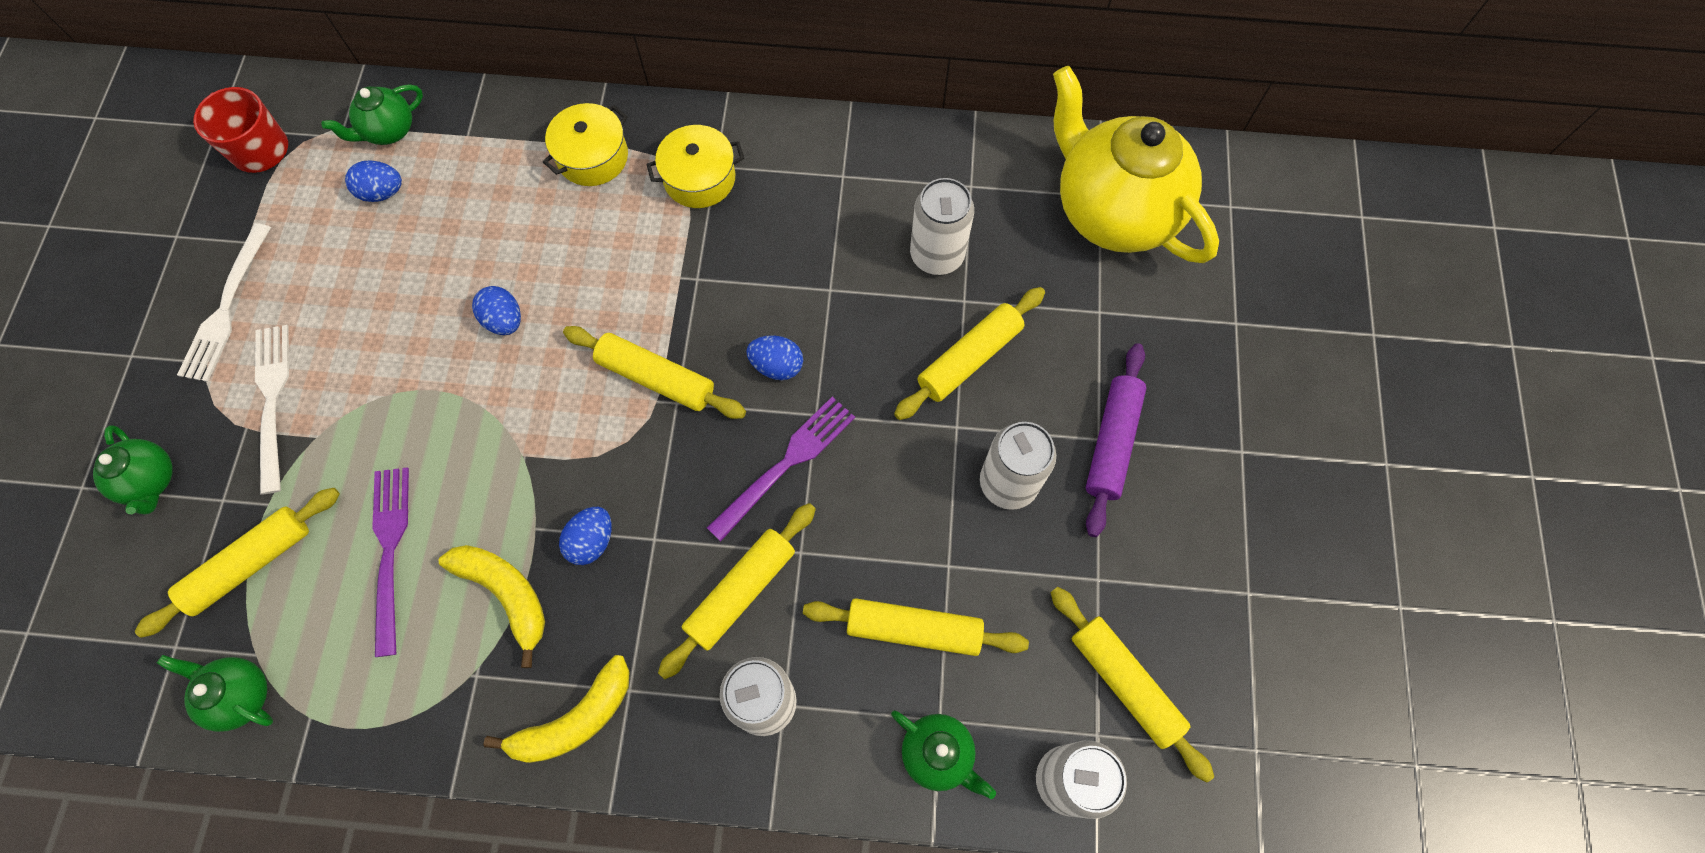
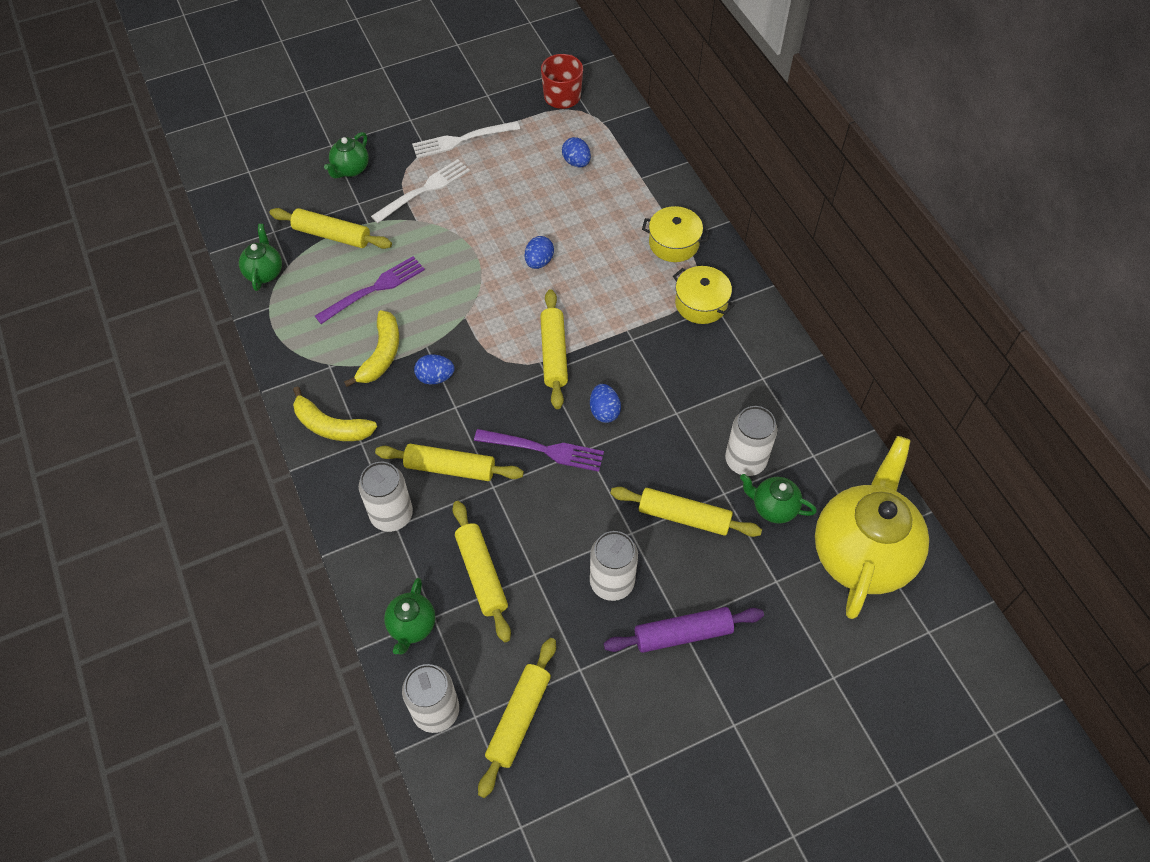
camera: 60 degrees right, 10 degrees down
(389, 131) = (616, 142): green teapot -> green teapot (773, 507)

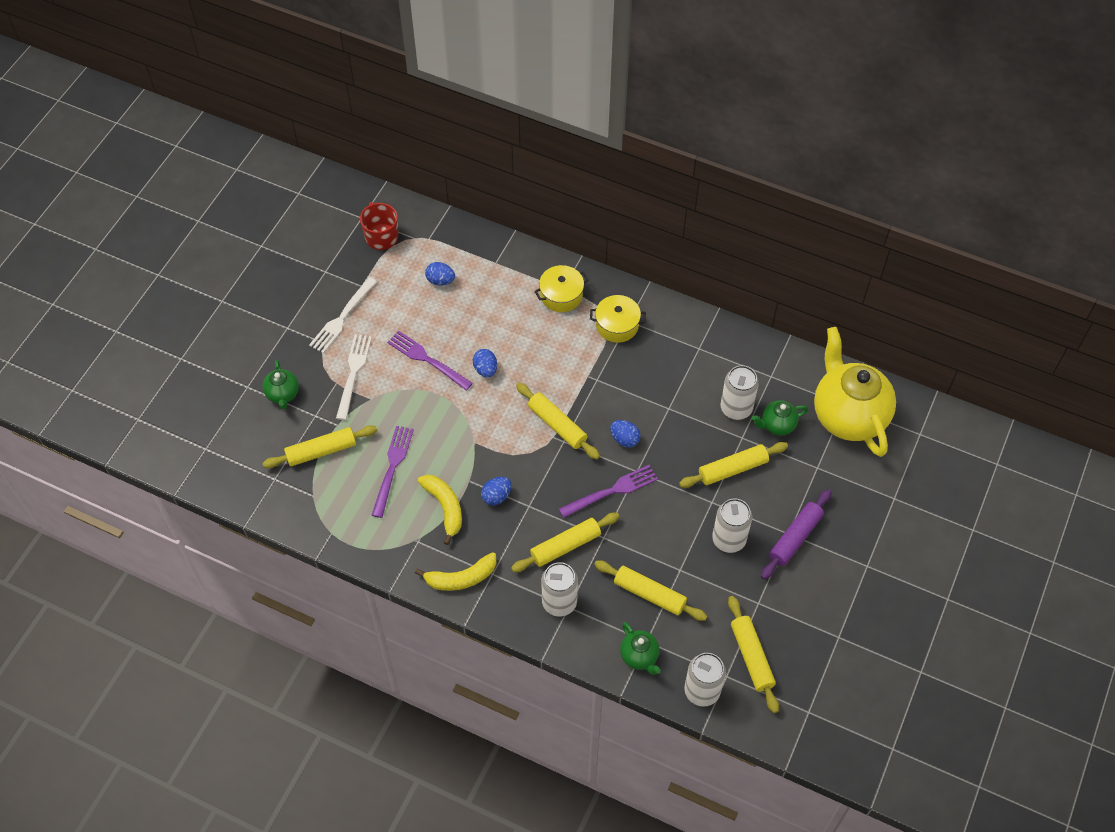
camera: 40 degrees left, 0 degrees up
(264, 272) = (301, 512): green teapot -> none
(497, 220) = (427, 360): none -> purple fork

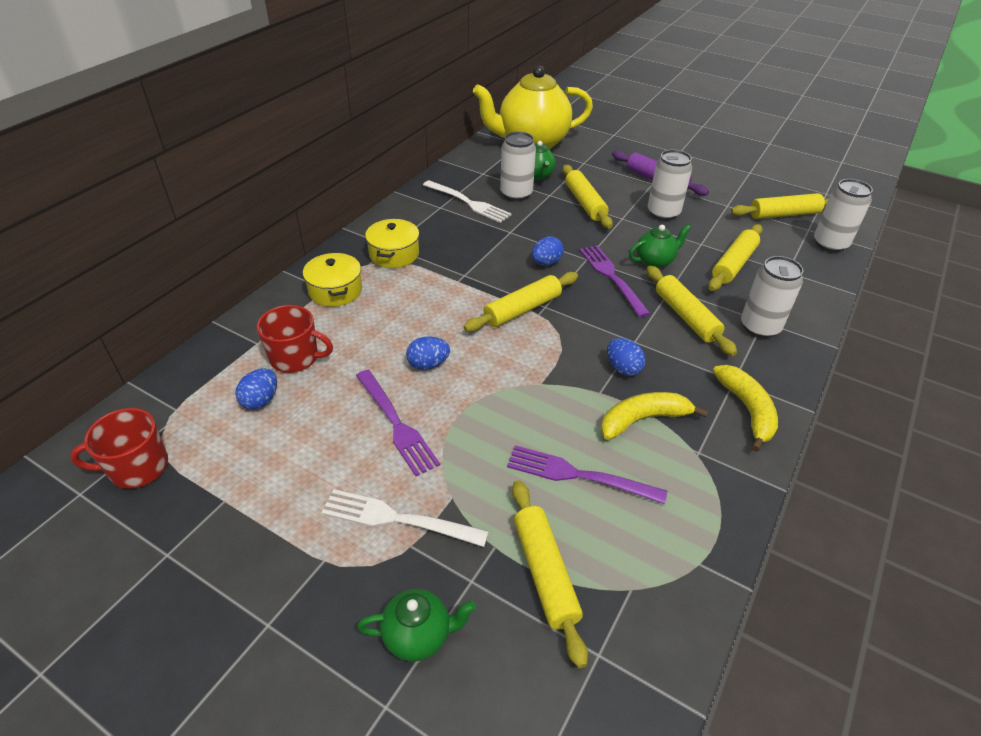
camera: 85 degrees left, 15 degrees down
(342, 317) = (279, 531): white fork -> white fork (468, 202)
(427, 360) = (396, 424): purple fork -> purple fork turned 75 degrees counterclockwise
(483, 289) = (295, 358): none -> red mug
(639, 656) = (807, 277): green teapot -> green teapot (655, 261)

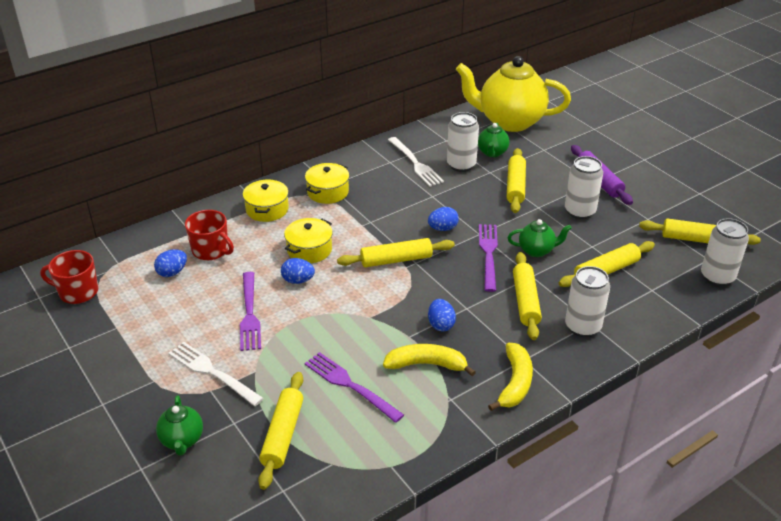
camera: 25 degrees right, 5 degrees down
(417, 324) = (309, 250): none -> yellow pot
(418, 635) = (182, 440): green teapot -> green teapot turned 60 degrees clockwise

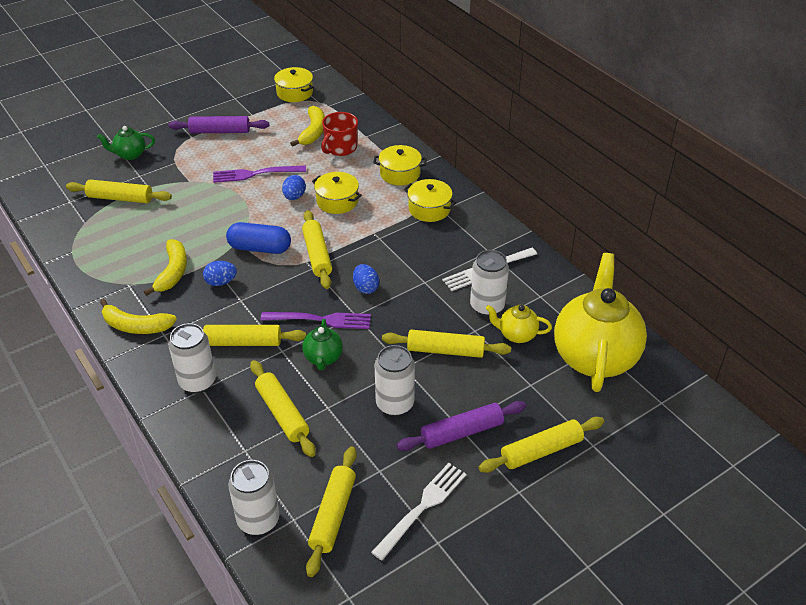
camera: 90 degrees right, 5 degrees up
(77, 292) = (294, 93): red mug -> yellow pot
(148, 354) = (220, 131): none -> purple rolling pin
(172, 272) = (313, 132): blue egg -> yellow banana
(212, 372) = (193, 161): white fork -> white fork (422, 507)
(350, 385) = (160, 229): purple fork -> none
(385, 300) = (260, 248): none -> blue capsule
(492, 153) = (516, 335): green teapot -> yellow teapot
(606, 148) = (541, 451): none -> yellow rolling pin

